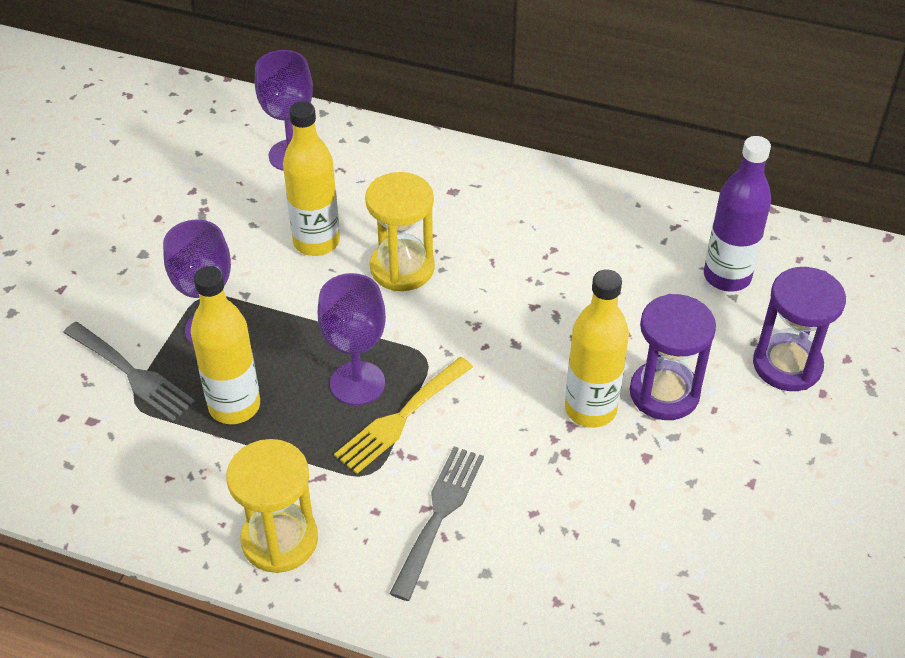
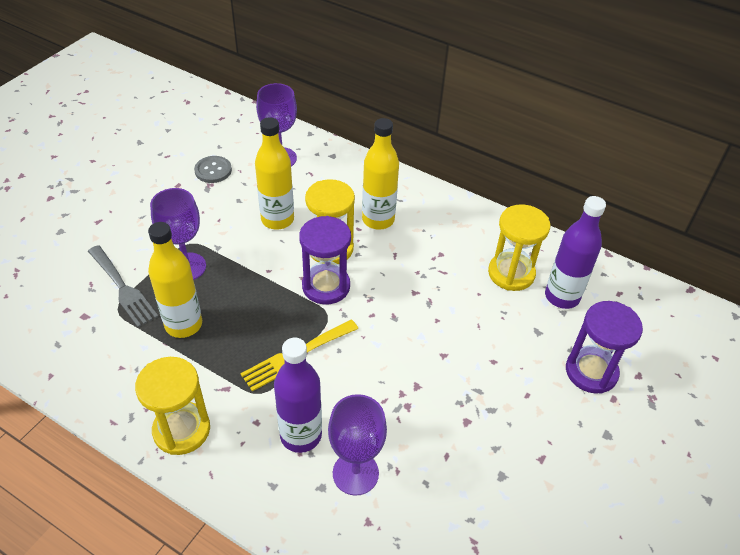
camera: 10 degrees right, 0 degrees up
(202, 189) = (213, 170): none -> grey button
(357, 383) = (273, 324): purple goblet -> purple goblet (355, 473)
(439, 516) = (301, 435): grey fork -> purple bottle
(590, 409) = (435, 376): yellow bottle -> yellow bottle (378, 220)
(653, 258) = (511, 273): none -> yellow hourglass
(664, 393) = (493, 375): purple hourglass -> purple hourglass (326, 286)

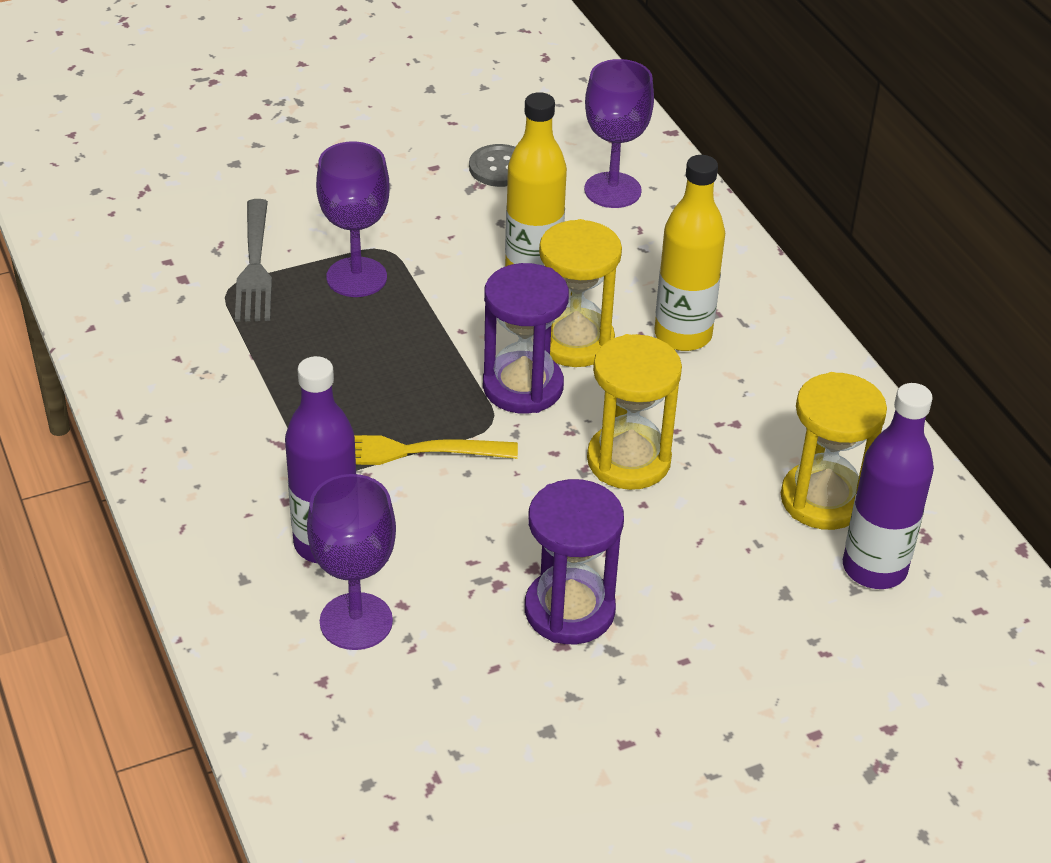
camera: 35 degrees right, 5 degrees down
(181, 430) = (189, 462): yellow hourglass -> yellow hourglass (628, 460)
(183, 324) = (293, 345): yellow bottle -> none
(591, 372) = (815, 684): purple hourglass -> purple hourglass (569, 610)

